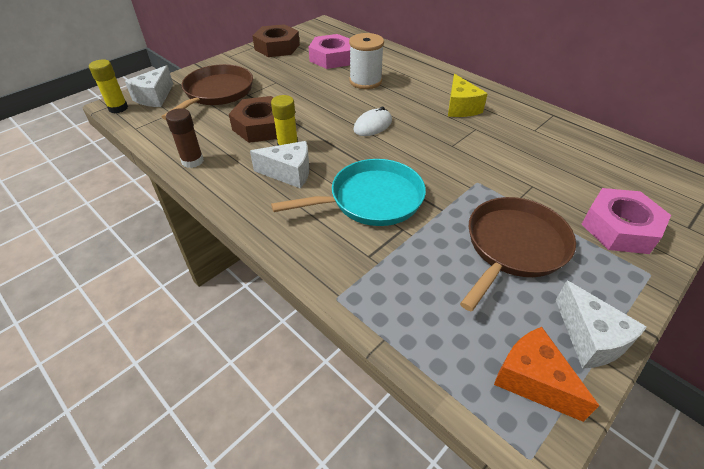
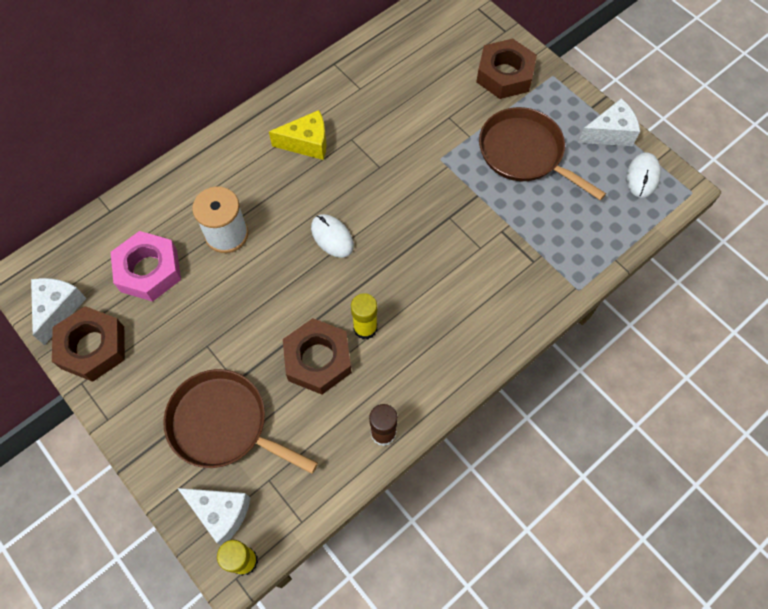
camera: 85 degrees left, 20 degrees up
(289, 173) = (414, 326): white cheese -> white cheese (58, 309)
(371, 199) = (460, 251): turquoise pan -> none
(532, 380) = (642, 176): orange cheese -> white mouse
(619, 228) = (504, 75): pink nut -> brown nut

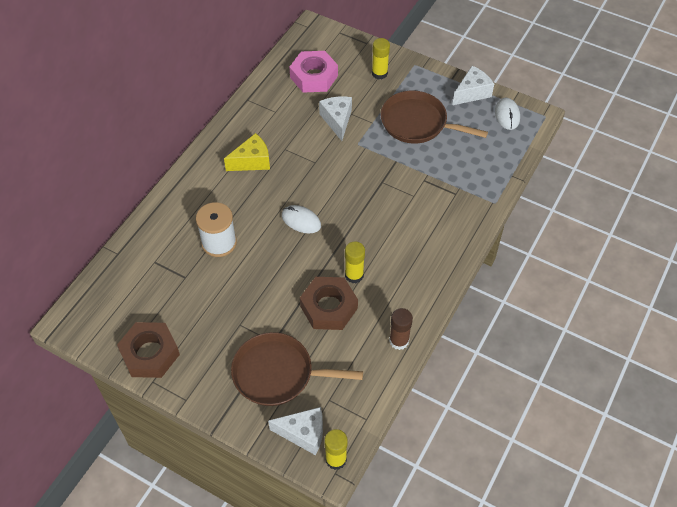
camera: 20 degrees left, 10 degrees down
(58, 309) = (109, 335): white cheese -> white cheese (337, 120)
(149, 270) = (169, 286): pink nut -> pink nut (314, 76)
(504, 75) = (379, 73): brown nut -> yellow glue stick

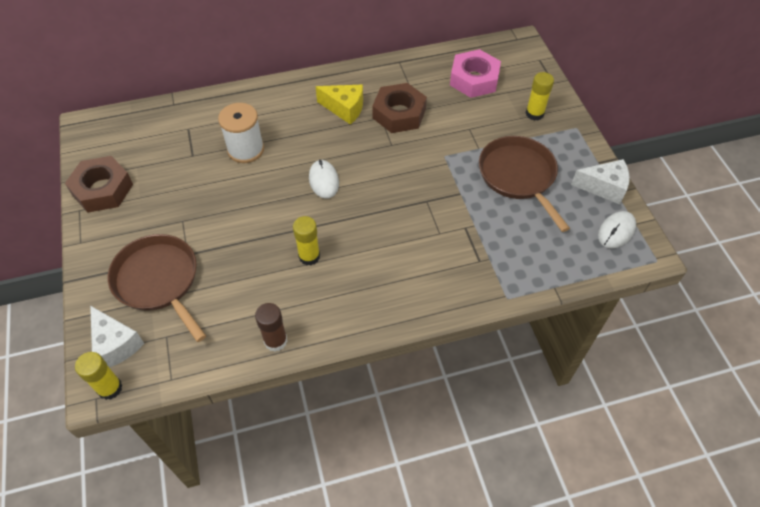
camera: 45 degrees right, 0 degrees up
(328, 307) = (258, 264): brown nut -> brown nut (399, 113)
(337, 120) = (450, 126): white cheese -> none

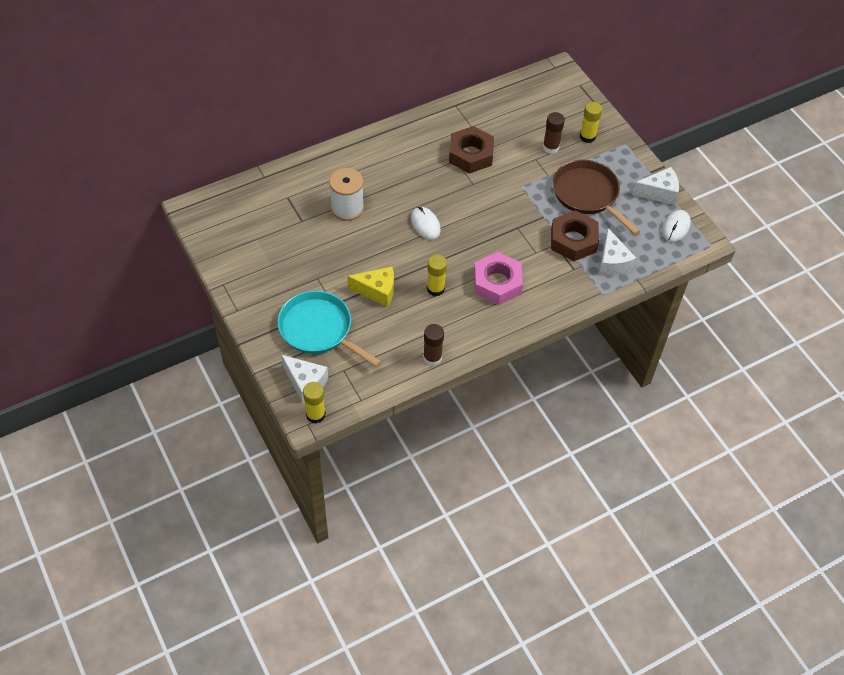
camera: 15 degrees left, 0 degrees up
(102, 189) = (235, 263): brown nut -> brown nut (573, 240)
(158, 281) = (318, 329): brown pan -> turquoise pan
(345, 109) = (421, 157): yellow cheese -> yellow cheese (377, 291)
(474, 79) = (527, 112): pink nut -> pink nut (497, 283)
(490, 119) = (551, 147): none -> brown glue stick
(528, 260) = (612, 262): none -> white cheese

